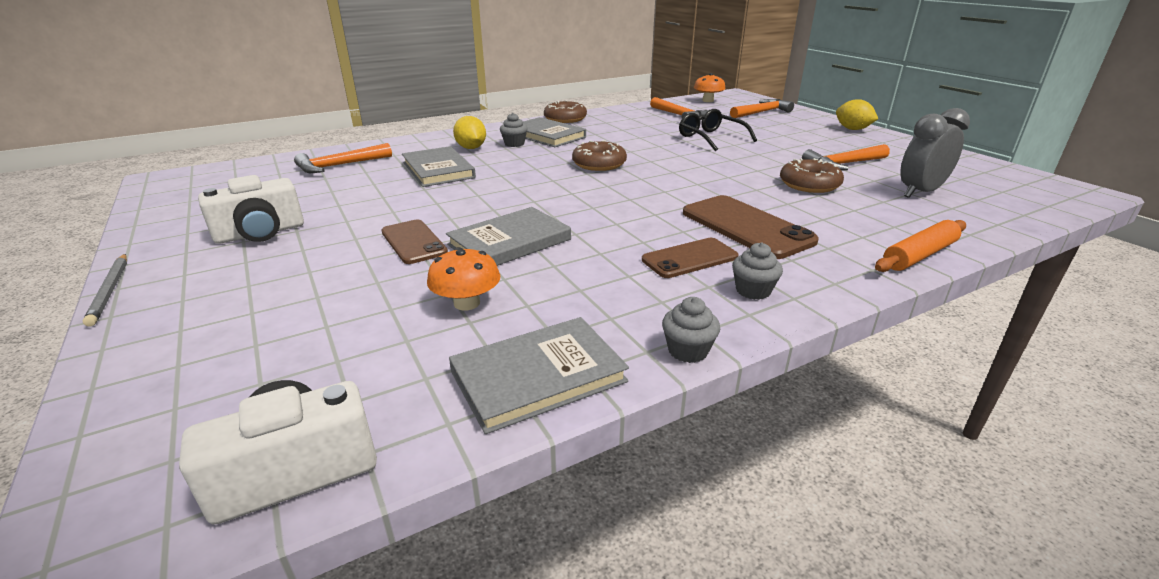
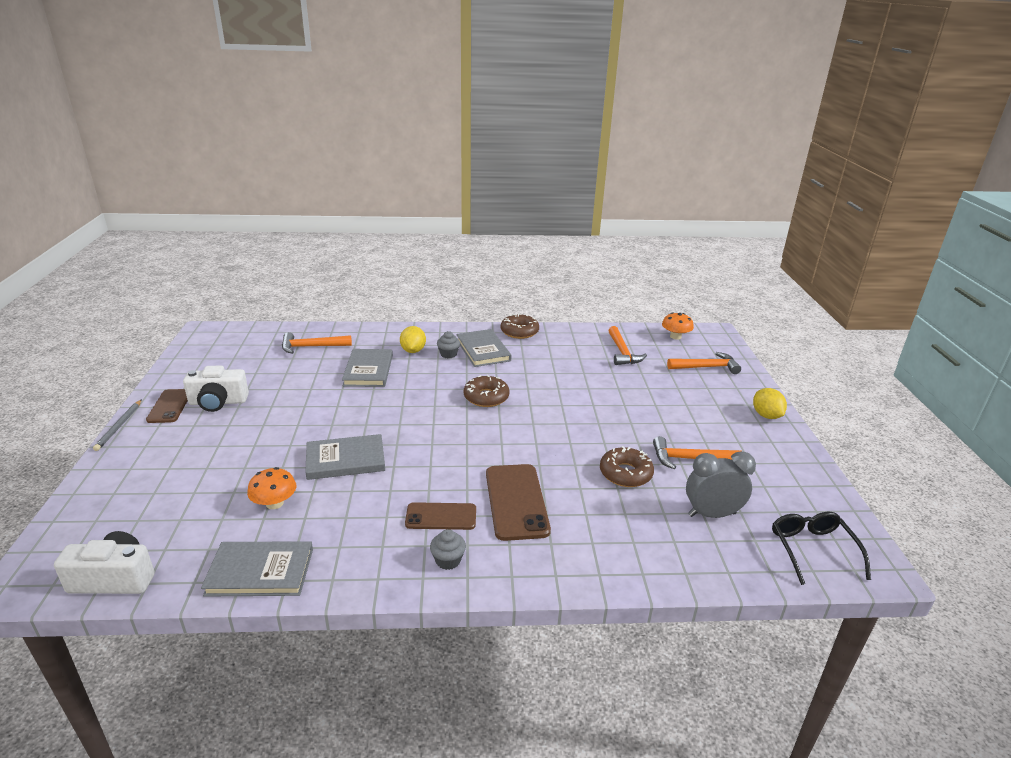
camera: 25 degrees right, 0 degrees up
(413, 242) = (291, 440): brown phone -> brown phone (169, 406)
(688, 350) = (354, 589): grey cupcake -> none
(711, 138) = (614, 390): black glasses -> black glasses (812, 550)
(919, 255) = (610, 577): orange rolling pin -> none

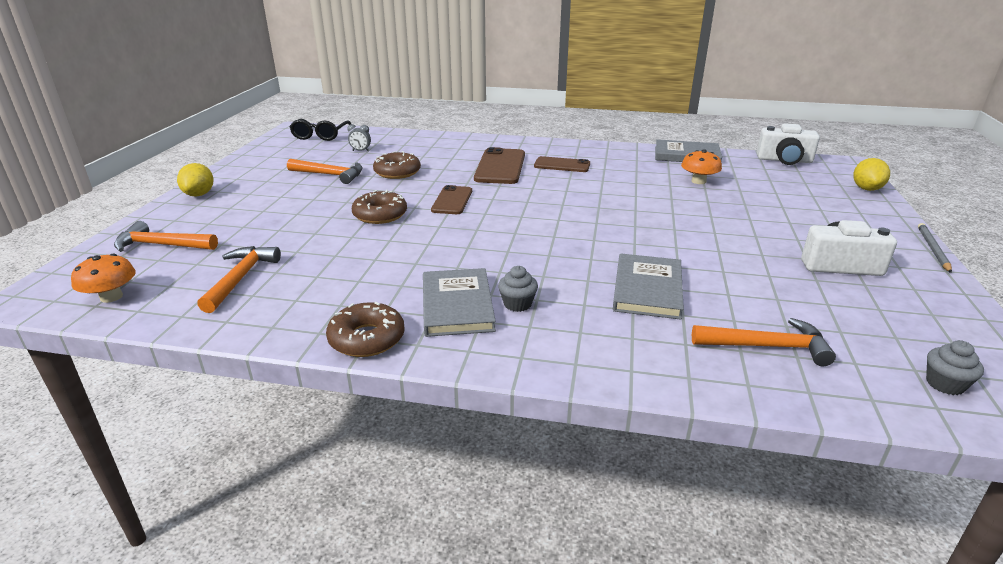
camera: 165 degrees left, 0 degrees up
(169, 406) = (901, 266): brown phone -> brown phone (452, 200)
(345, 460) = (648, 200): grey book -> none
(413, 351) = (577, 317): yellow lemon -> yellow lemon (866, 189)
(448, 560) = (560, 150): grey cupcake -> grey cupcake (945, 384)
(486, 397) = (487, 238): brown donut -> brown donut (380, 215)
(712, 514) = (361, 151): grey clock -> grey clock, size x0.48

